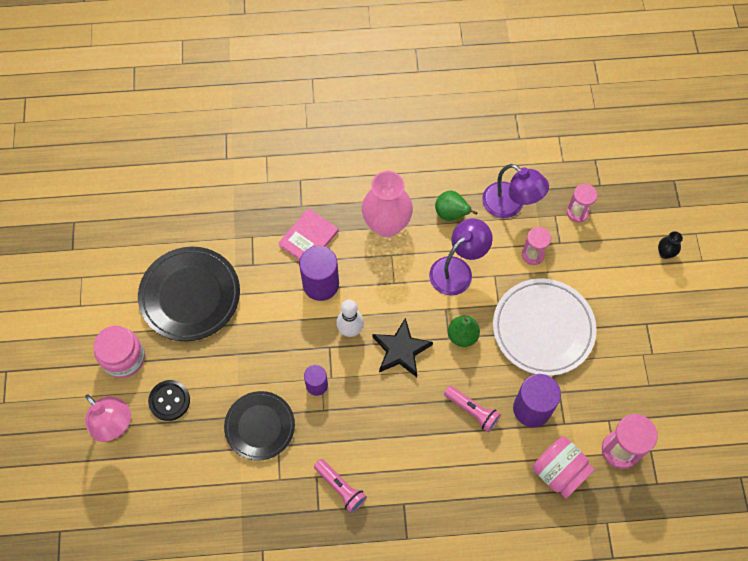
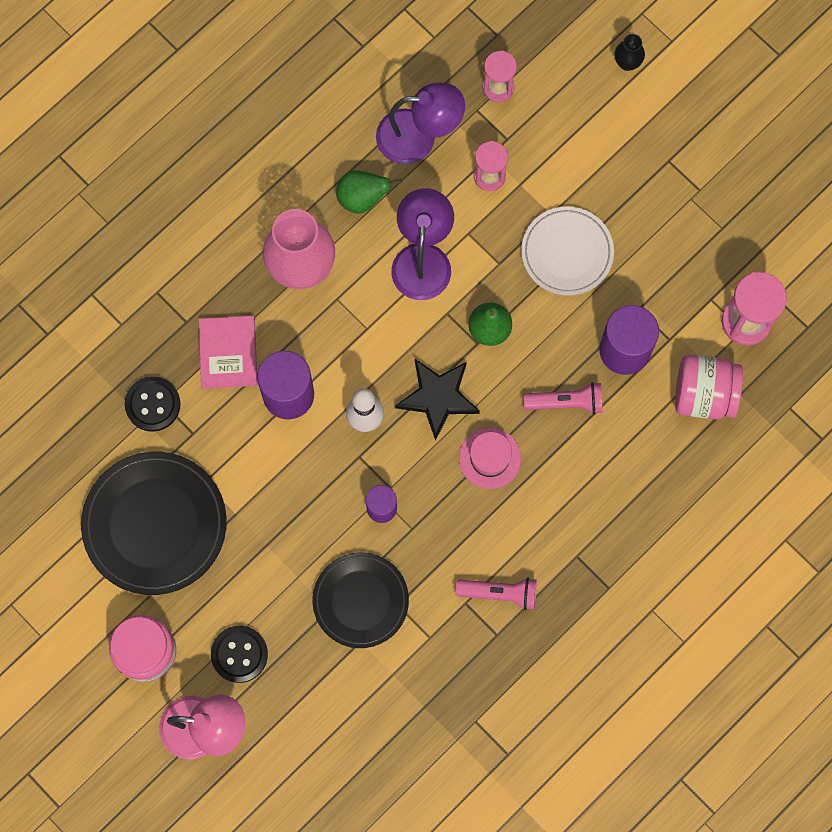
camera: 40 degrees left, 10 degrees up
(246, 234) = (153, 404): none -> black button
(401, 406) = (489, 458): none -> pink hat
(543, 328) = (567, 252): white plate -> white plate, size x0.66

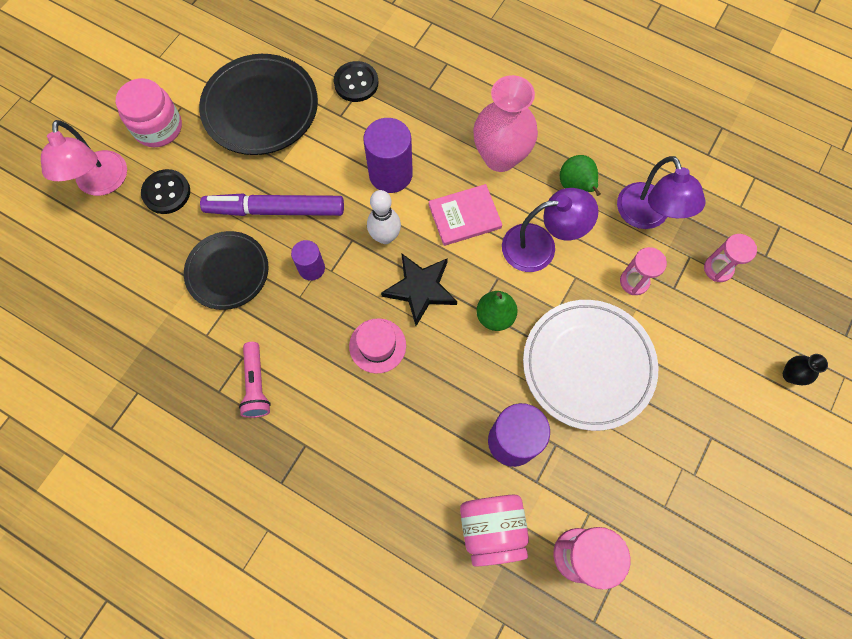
camera: 75 degrees right, 5 degrees down
(228, 353) = (412, 123): pink book -> pink book (464, 216)
(297, 533) = (275, 210): none -> purple marker
(566, 402) = (447, 400): pink flashlight -> none
(567, 252) = (588, 365): white plate -> white plate, size x1.52

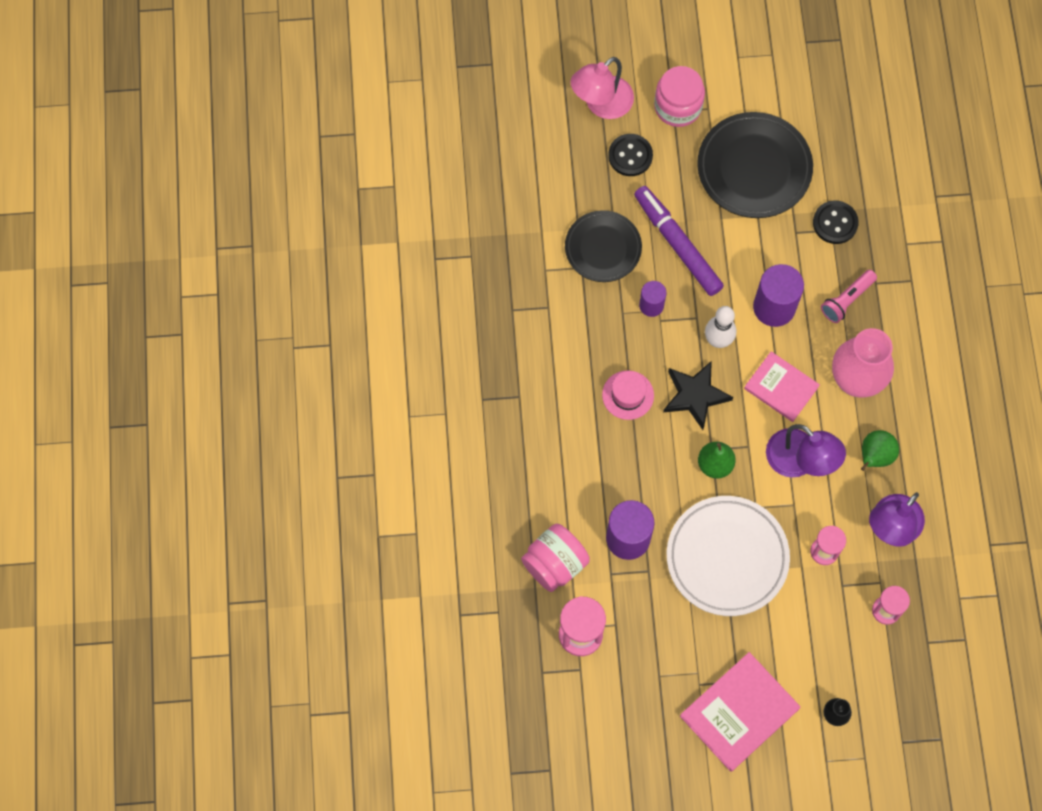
camera: 55 degrees right, 0 degrees up
(256, 385) = (536, 332): pink flashlight -> pink flashlight (846, 300)
(742, 457) = (739, 712): none -> pink book

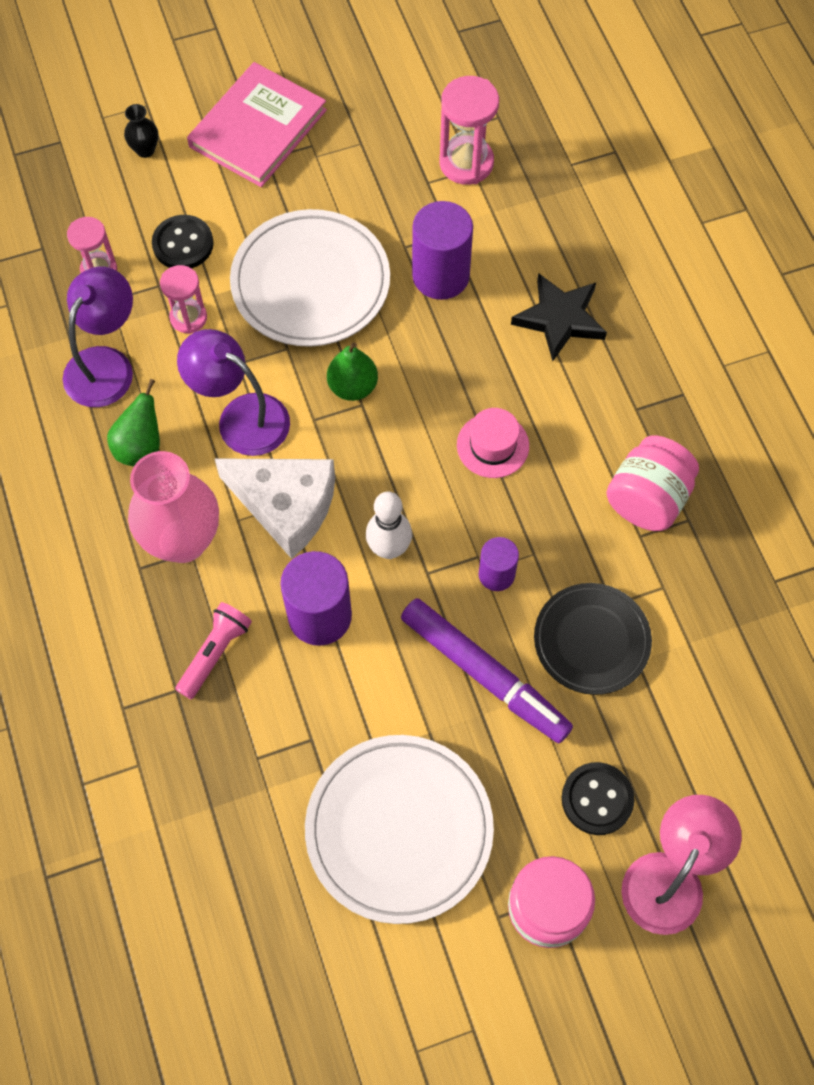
camera: 165 degrees right, 5 degrees down
(555, 564) = (522, 228): pink jar -> pink jar (647, 499)
(695, 395) = (401, 467): black star -> black star (560, 319)
(754, 168) = (399, 830): black plate -> white plate
(781, 388) = (286, 505): pink book -> white cheese
(835, 223) = (254, 770): black button -> black button (183, 244)

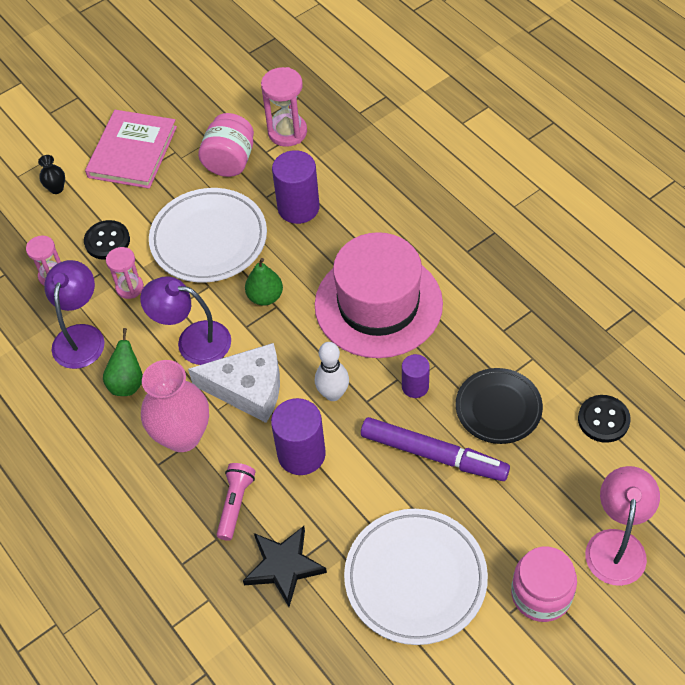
camera: 15 degrees left, 10 degrees down
(493, 445) = (378, 304): pink hat -> pink hat, size x2.40
(560, 319) = (391, 210): black star -> black star (284, 566)
(597, 799) = (545, 510): black button -> black button (603, 420)
(647, 499) = (498, 305): pink jar -> pink jar (230, 161)

